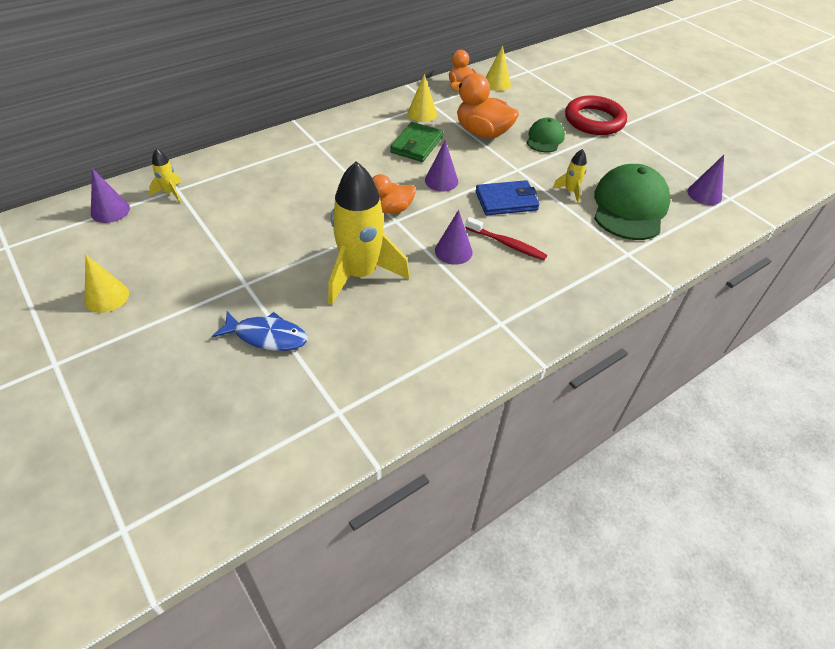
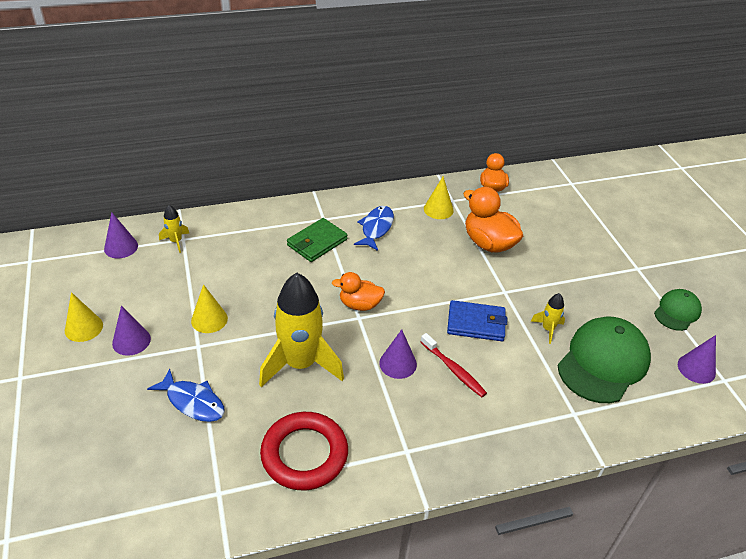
camera: 20 degrees right, 5 degrees down
(372, 140) = (376, 228): none -> blue fish
(416, 145) = (416, 242): green wallet -> green wallet (317, 242)
(441, 181) = (422, 286): purple cone -> purple cone (131, 341)
(497, 83) = (531, 191): yellow cone -> yellow cone (209, 319)
(545, 138) = (550, 264): green cap -> green cap (677, 311)
(594, 120) = (615, 255): red ring -> red ring (304, 454)

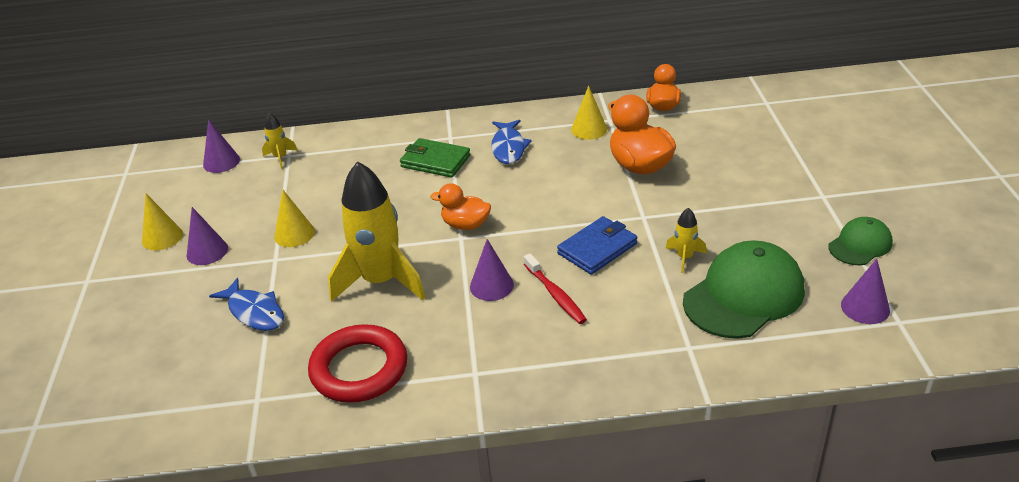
camera: 15 degrees right, 5 degrees down
(317, 242) = (435, 161): green wallet -> green wallet turned 60 degrees clockwise
(376, 228) = (508, 148): blue fish -> blue fish turned 150 degrees clockwise
(476, 323) = (597, 248): blue wallet -> blue wallet turned 60 degrees counterclockwise

